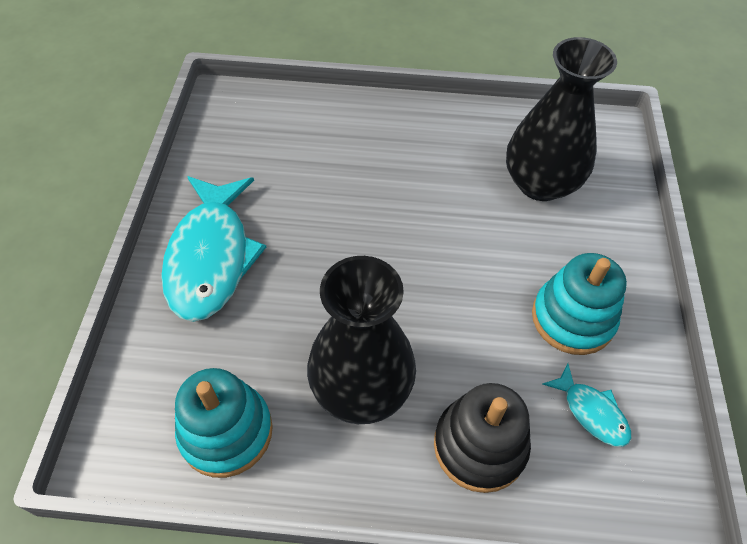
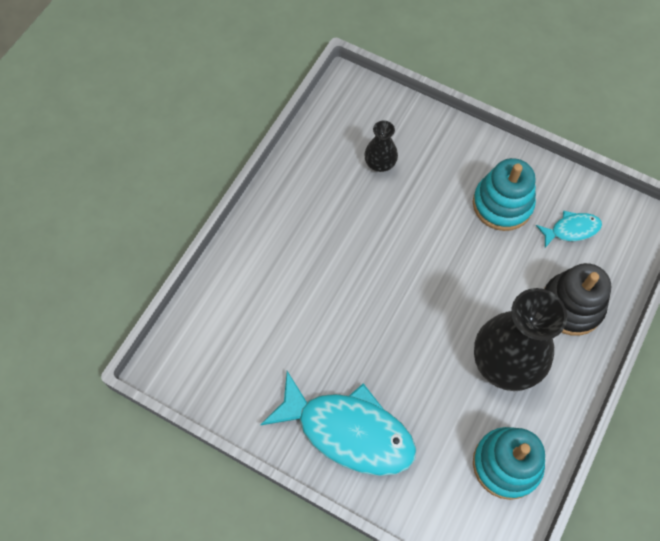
camera: 65 degrees left, 10 degrees up
(540, 183) = (380, 163): black vase -> black vase, size x0.48

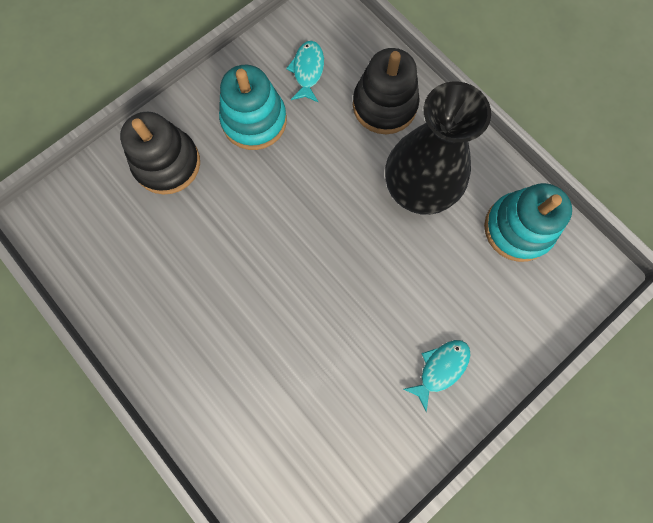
camera: 70 degrees left, 10 degrees up
(348, 431) = (440, 368): turquoise fish -> turquoise fish, size x0.47
(380, 163) = (153, 221): black vase -> none
(432, 154) = (167, 163): none -> black stacking toy

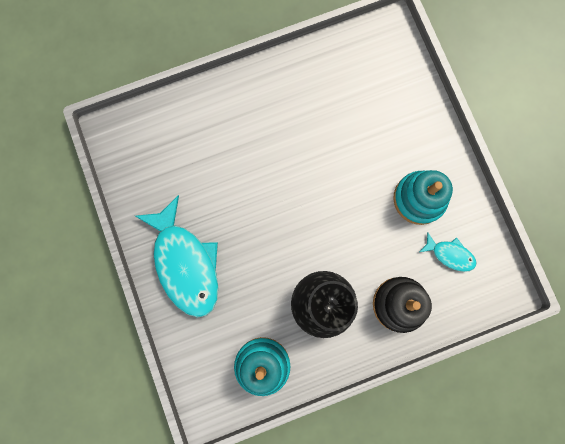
camera: 110 degrees right, 5 degrees up
(167, 163) = (404, 125): black stacking toy -> none
(440, 368) = (185, 263): turquoise fish -> turquoise fish, size x2.13

